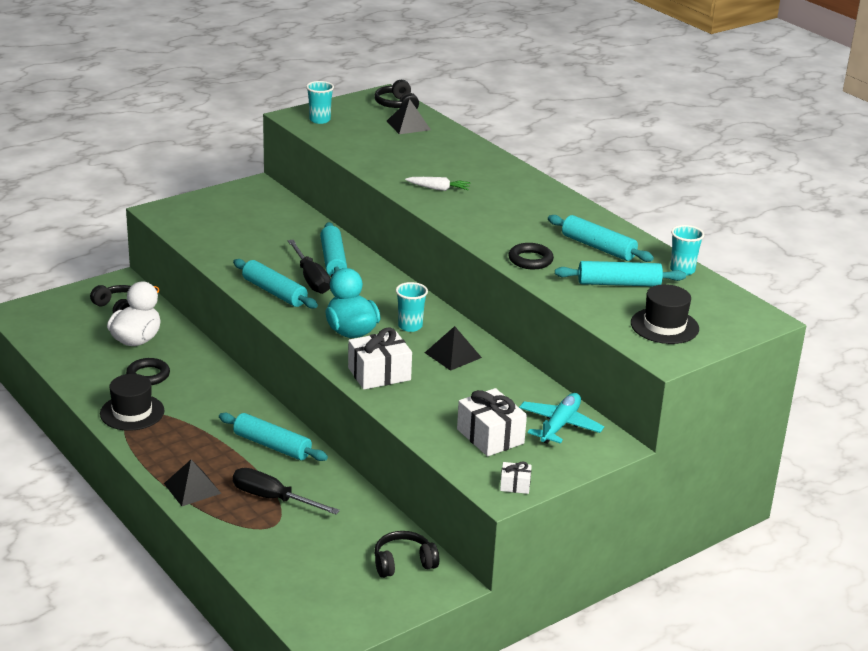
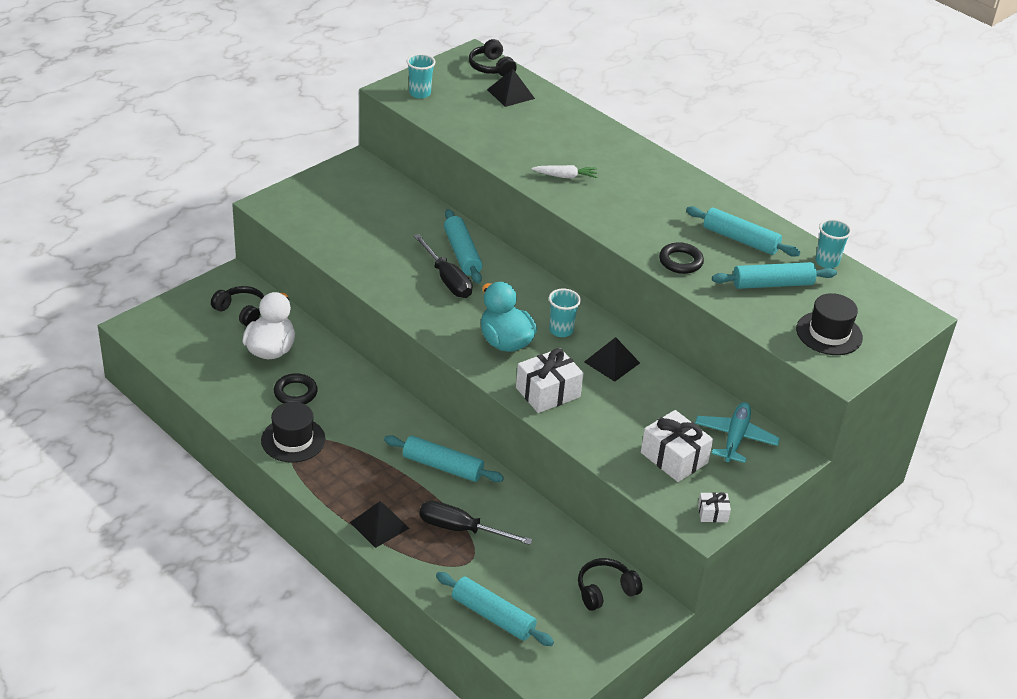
camera: 10 degrees left, 10 degrees up
(274, 292) = (416, 300): turquoise rolling pin -> turquoise rolling pin (493, 616)

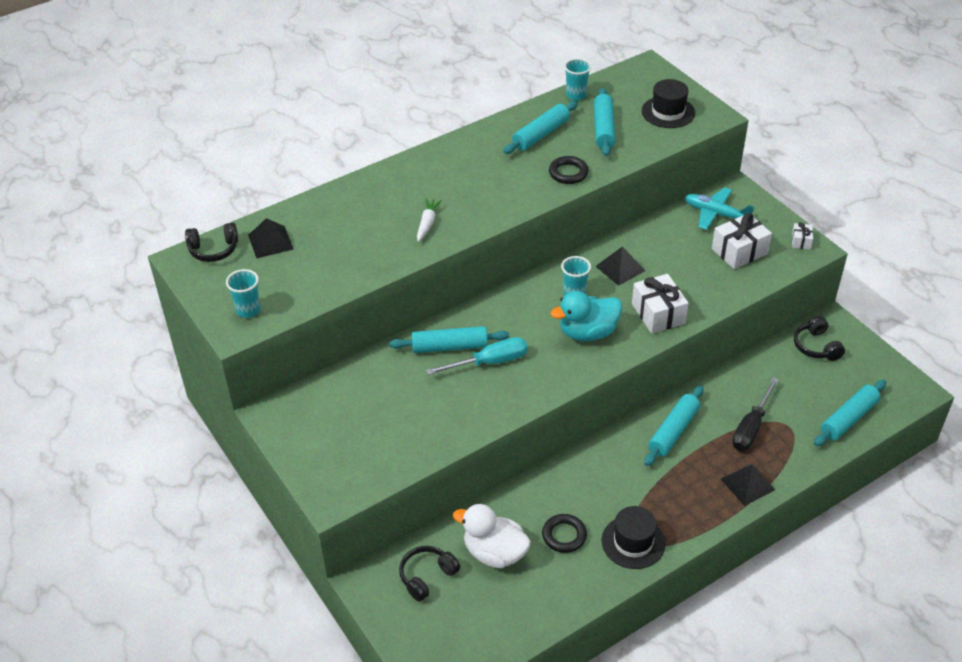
camera: 75 degrees left, 5 degrees up
(447, 279) = (489, 362): black screwdriver -> turquoise screwdriver

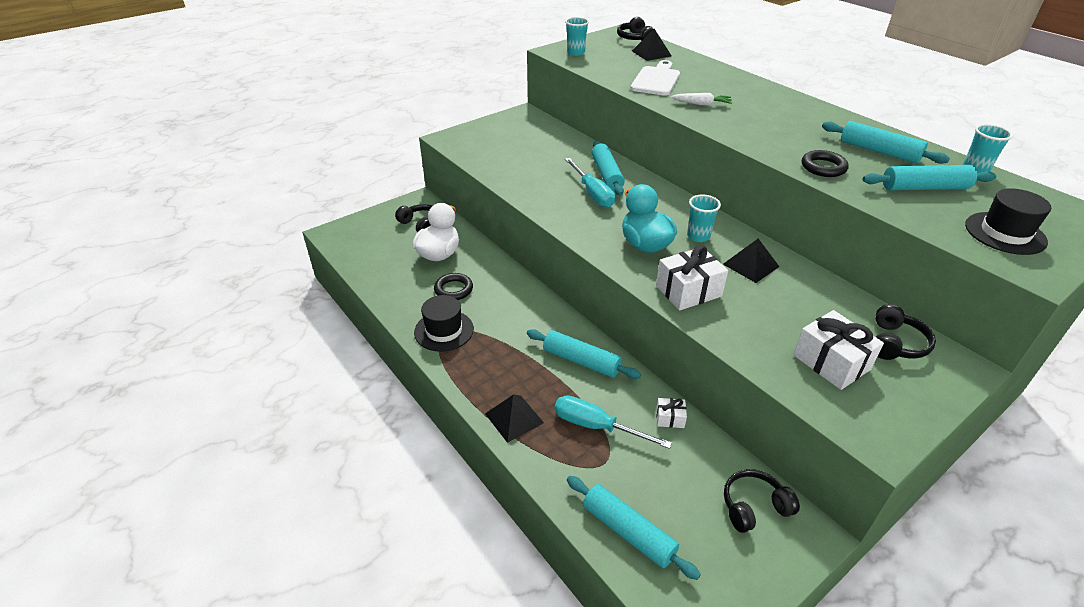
camera: 85 degrees right, 5 degrees down
(355, 248) = (656, 80): none -> white cutting board
(716, 214) = (895, 343): turquoise plane -> black headphones
(751, 427) = (596, 426): black screwdriver -> turquoise screwdriver
(801, 241) = (889, 429): white gift -> white gift (670, 418)

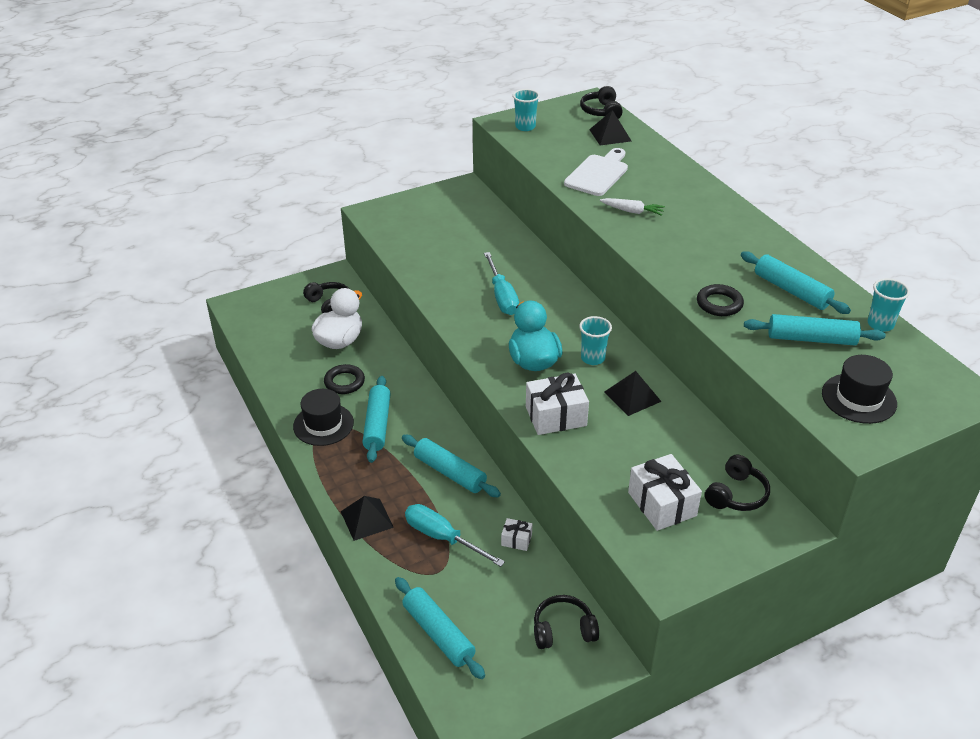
camera: 10 degrees right, 0 degrees up
(606, 174) = (526, 275): turquoise rolling pin -> turquoise rolling pin (377, 425)

